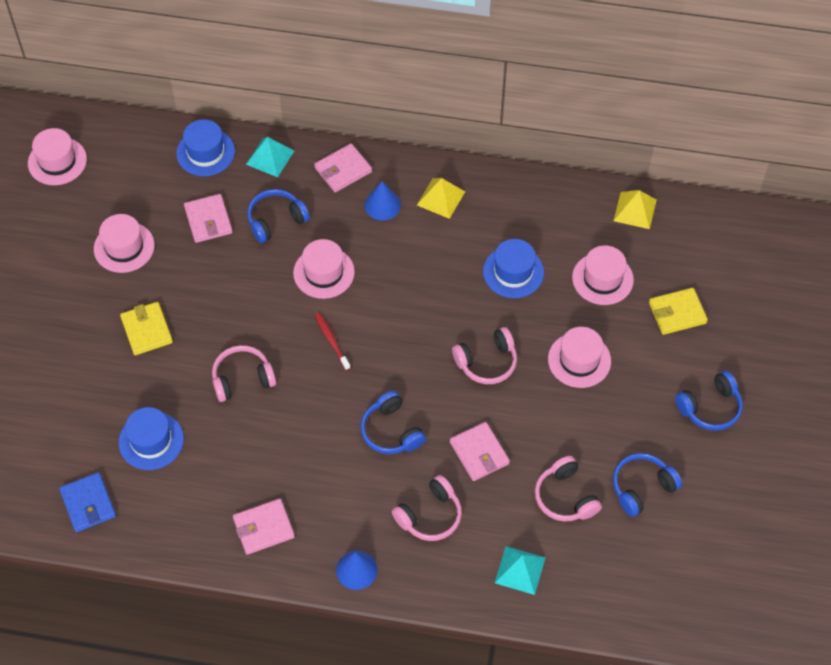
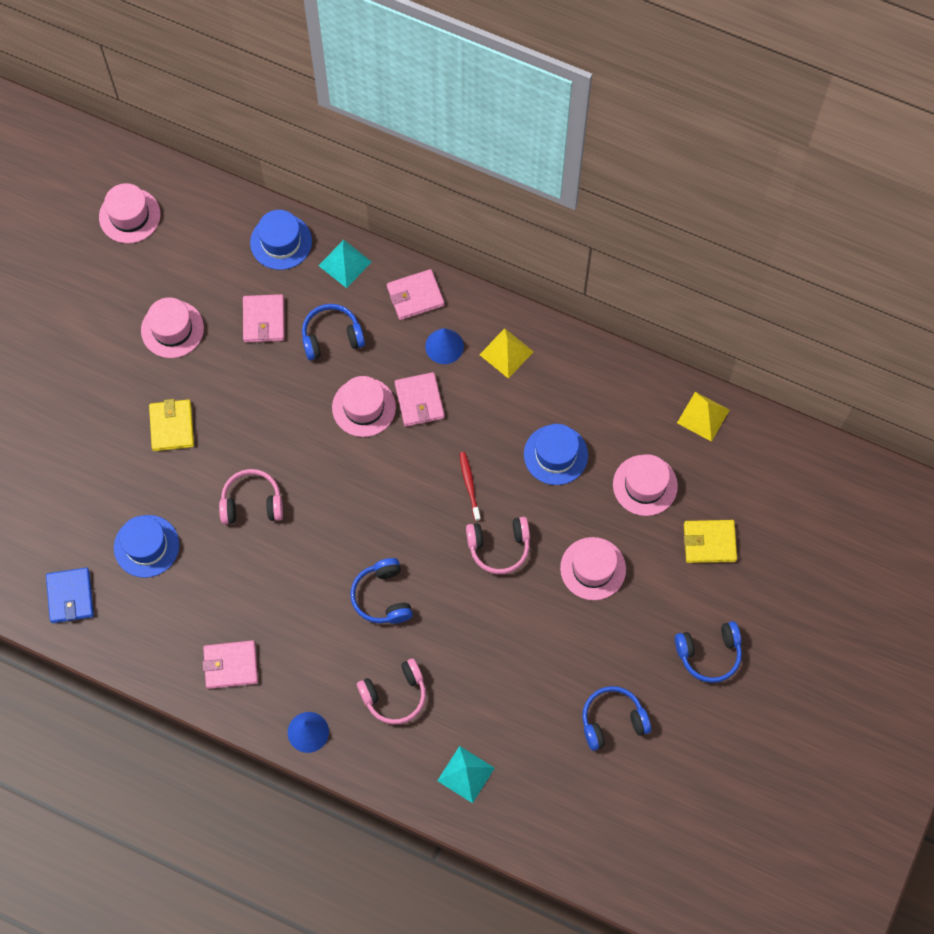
camera: 15 degrees right, 10 degrees up
(331, 341) = (351, 484): red toothbrush -> red toothbrush (469, 485)
(479, 453) = (462, 642): pink wallet -> pink wallet (419, 401)
(565, 497) = (533, 711): pink headphones -> none

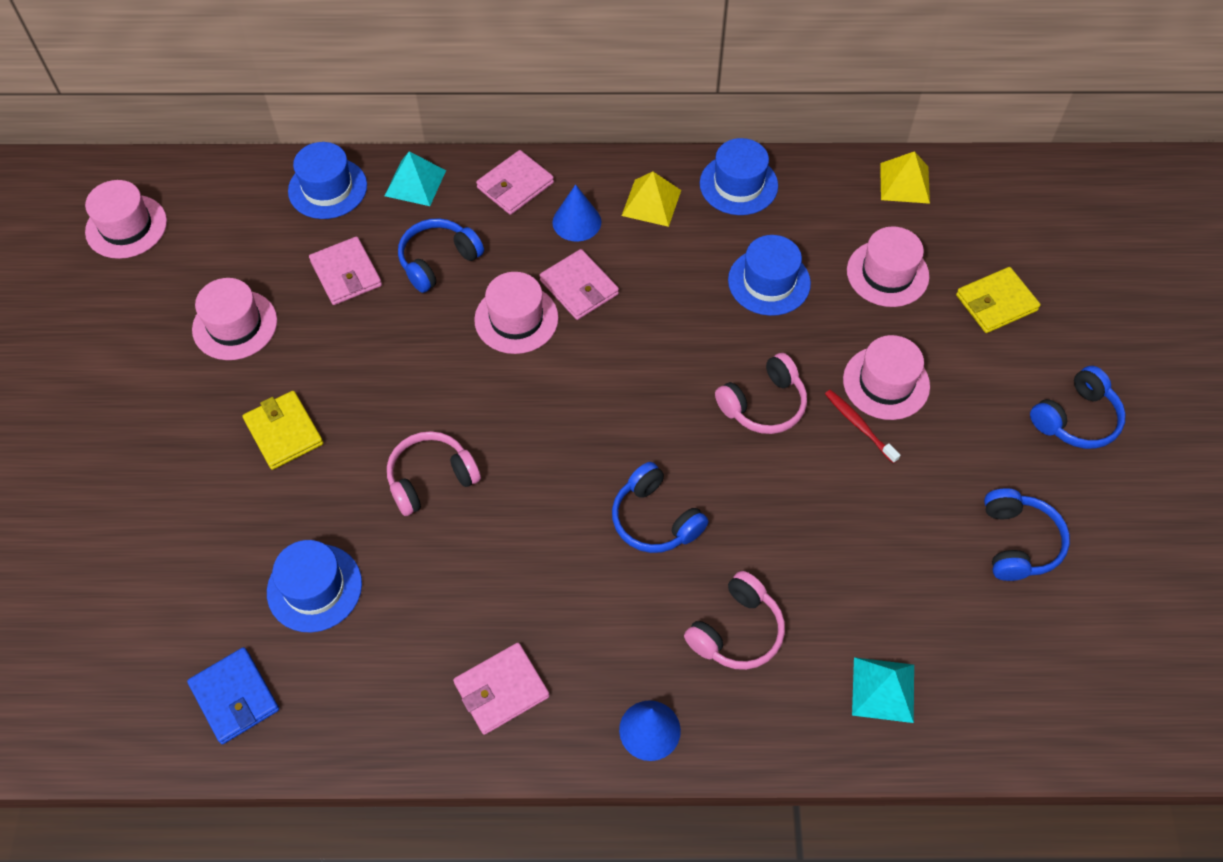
camera: 25 degrees left, 10 degrees down
(469, 485) = (689, 352): red toothbrush -> red toothbrush (859, 426)
(578, 365) = (738, 184): none -> blue hat
(612, 721) = (1018, 542): blue headphones -> blue headphones turned 135 degrees clockwise

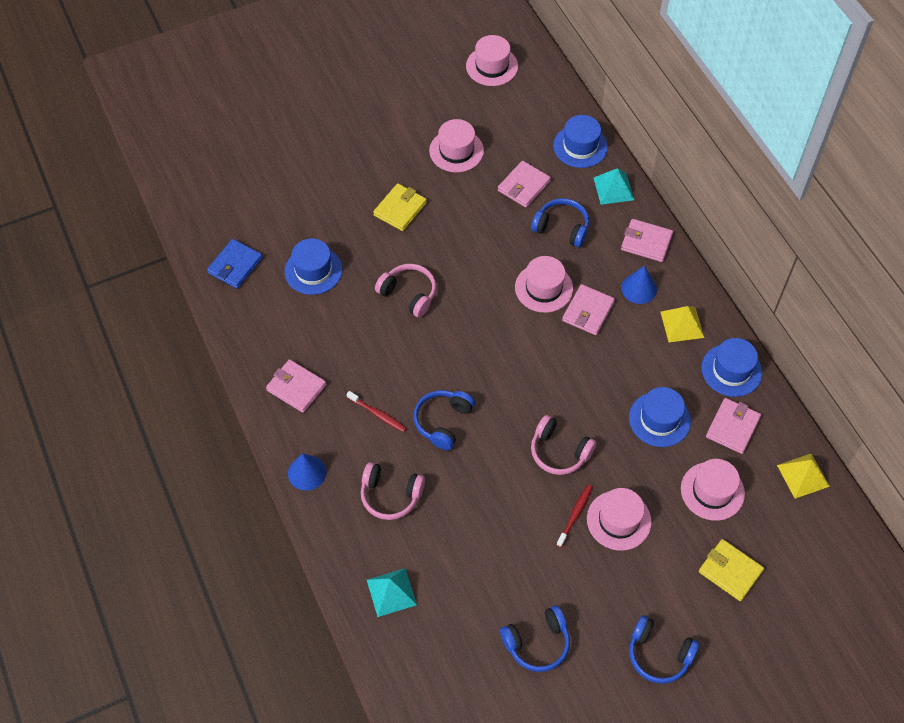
camera: 65 degrees right, 0 degrees up
(602, 597) = (377, 414): none -> red toothbrush
(813, 217) = (732, 427): none -> pink wallet

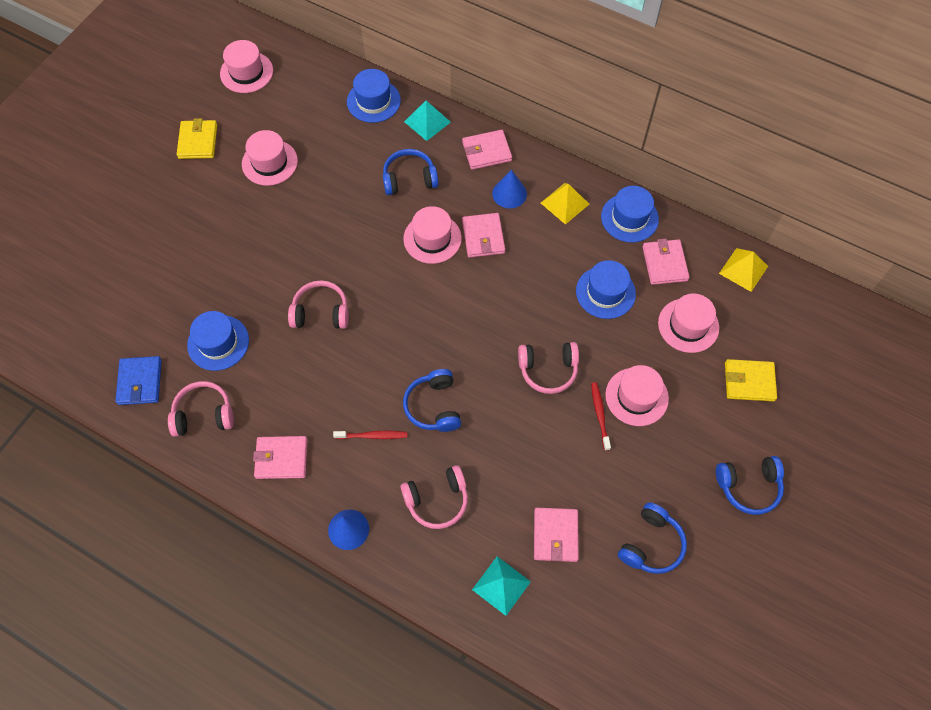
camera: 35 degrees left, 5 degrees up
(263, 318) = (204, 414): none -> pink headphones
(400, 209) = (257, 241): yellow wallet -> yellow wallet (198, 141)
(524, 186) = (351, 161): pink wallet -> pink wallet (555, 535)

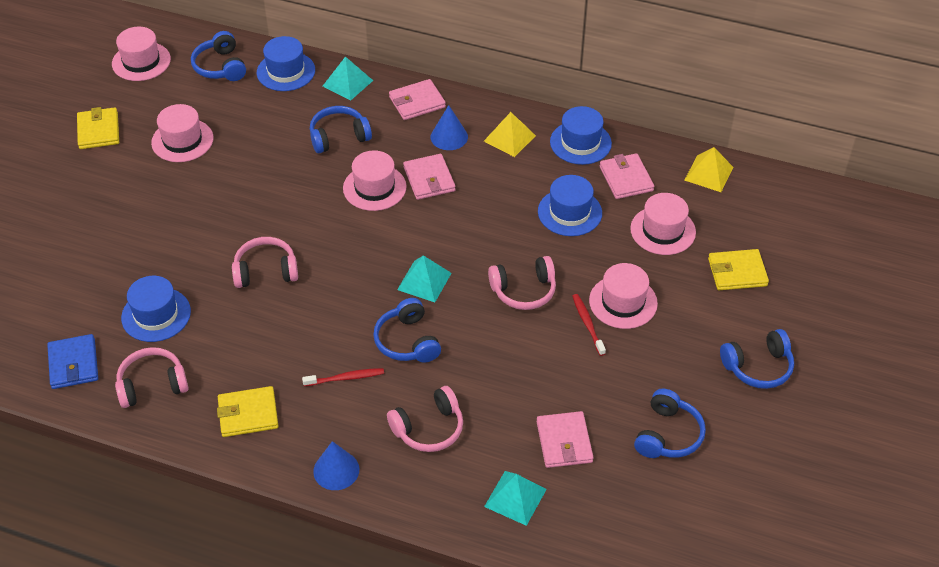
camera: 10 degrees left, 15 degrees down
(281, 458) = (248, 414): pink wallet -> yellow wallet
(316, 87) = (220, 66): none -> blue headphones
(459, 345) = (424, 281): none -> turquoise pyramid

